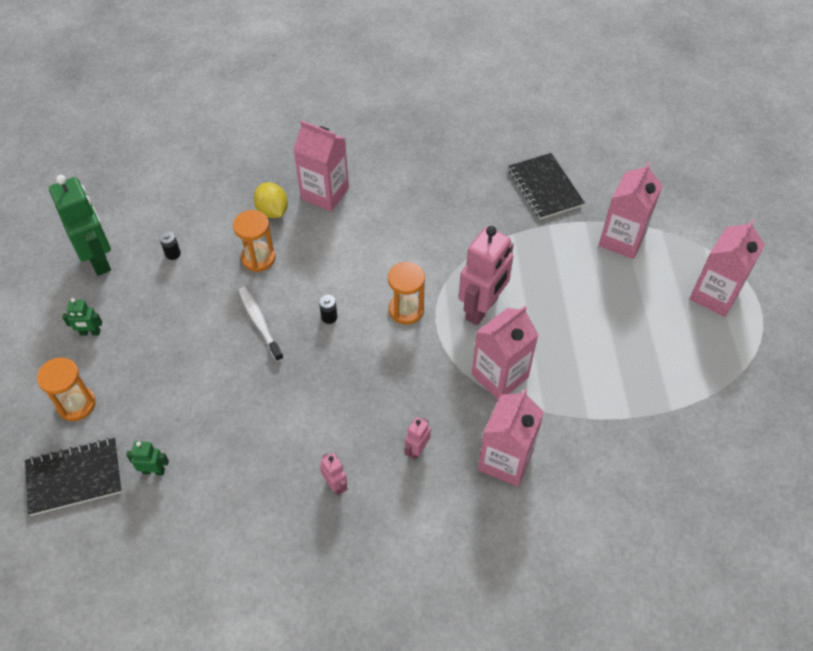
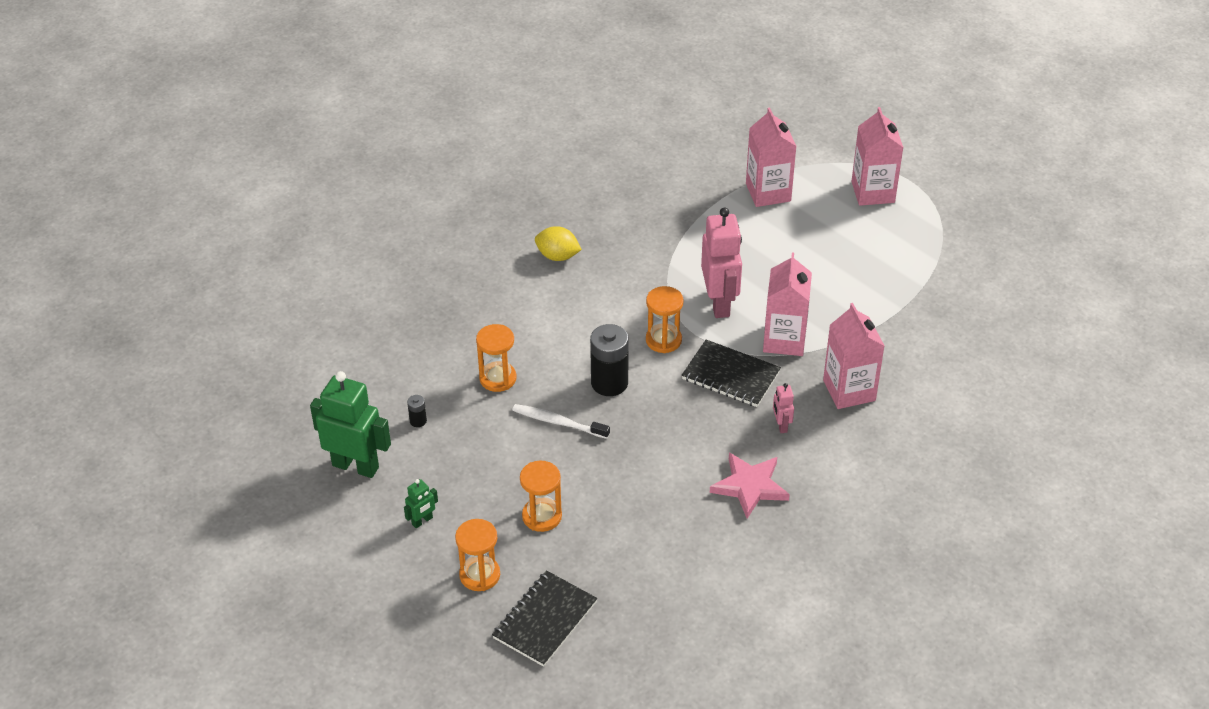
camera: 40 degrees left, 10 degrees down
(154, 471) = (602, 572): green robot -> none
(166, 390) = (542, 516): none -> orange hourglass
(272, 211) = (465, 337): yellow lemon -> yellow lemon (557, 256)
(325, 193) = (493, 297): pink carton -> none
(329, 317) = (609, 383): black battery -> black battery, size x2.22
(335, 485) = (750, 486): pink robot -> pink star
(545, 188) = (669, 188): black notebook -> black notebook (730, 375)

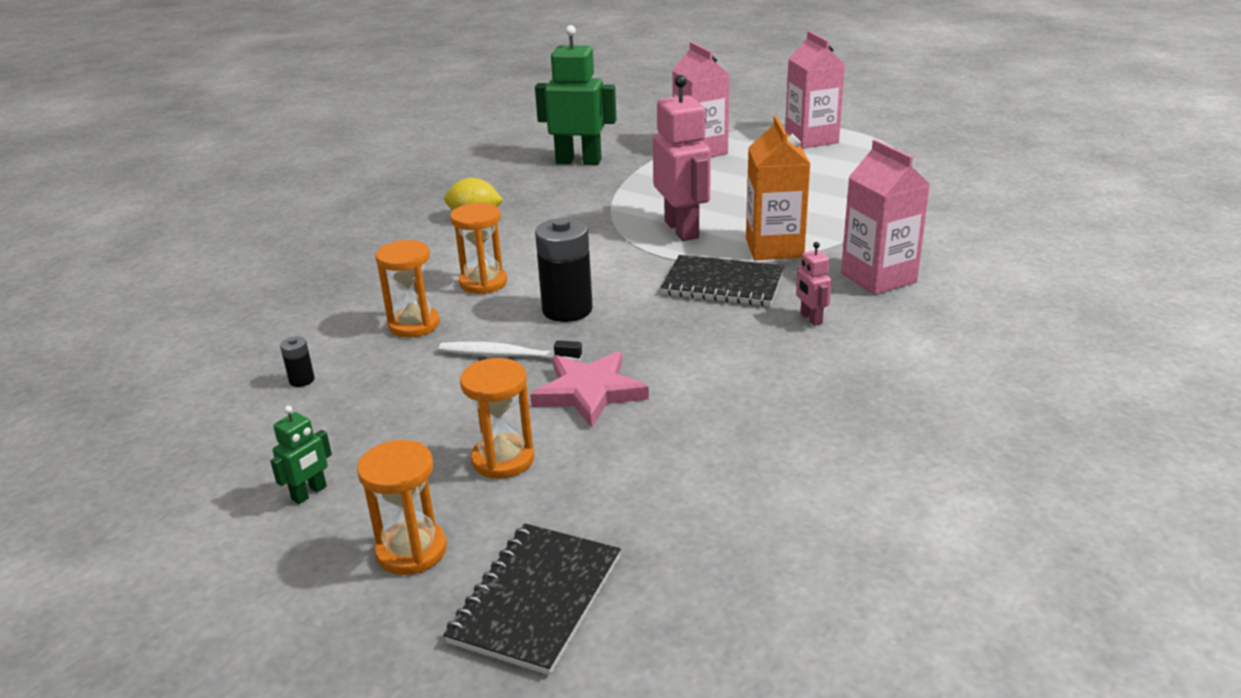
camera: 10 degrees left, 15 degrees down
(356, 466) = (203, 442): green robot -> green robot (578, 161)
(663, 340) = (625, 266): orange hourglass -> orange hourglass (483, 283)
(750, 486) = (800, 382): pink star -> pink star (589, 392)
(784, 340) = (774, 248): pink carton -> orange carton

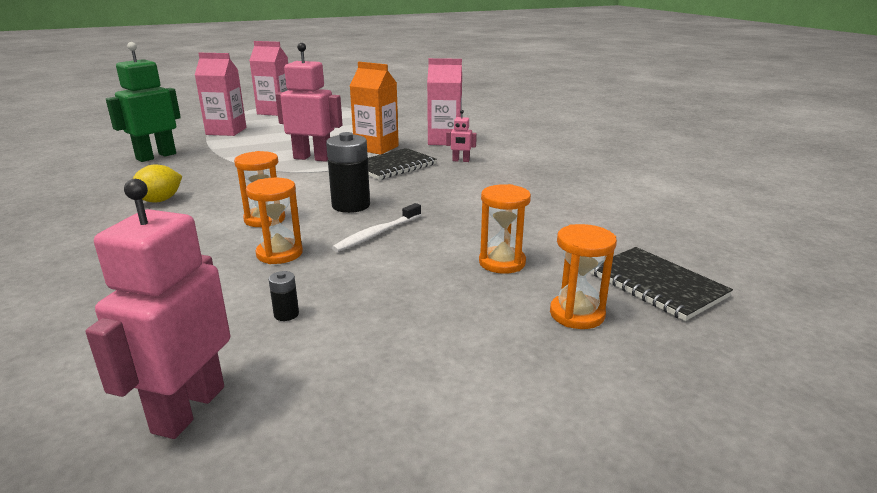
camera: 60 degrees left, 5 degrees down
(147, 402) = (188, 409): none -> pink robot
(309, 493) = (465, 341): green robot -> none
(589, 392) = (458, 222): pink star -> none

